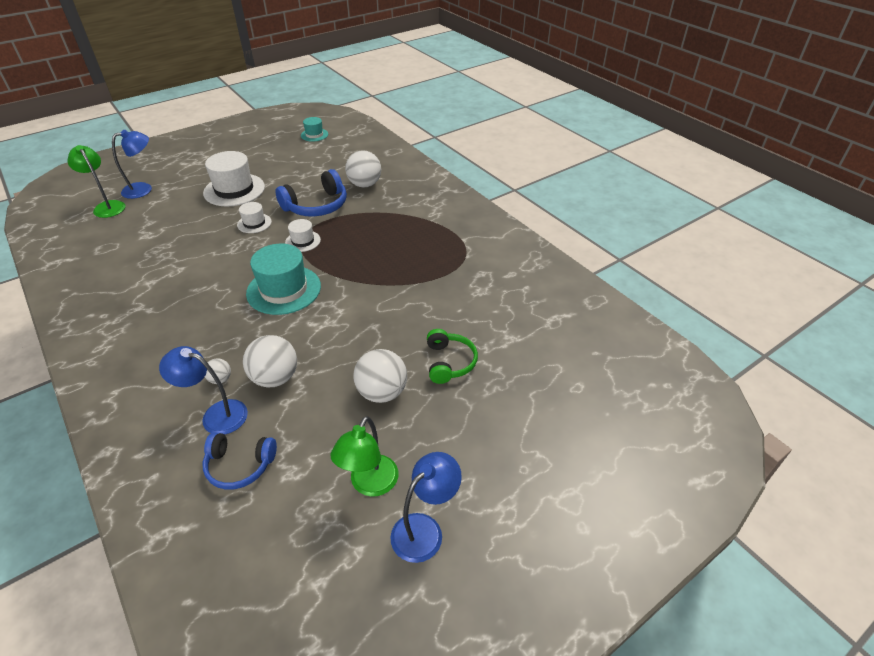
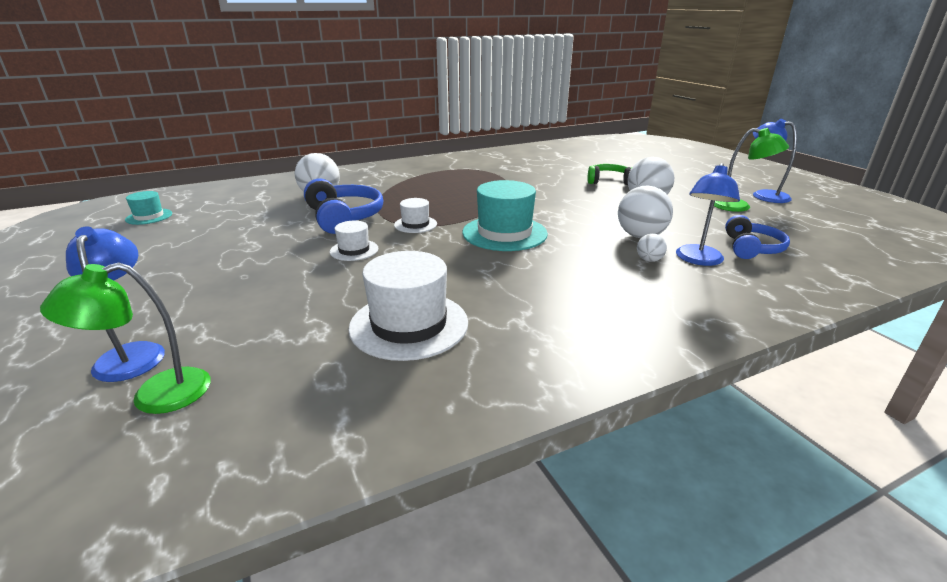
camera: 80 degrees left, 15 degrees down
(234, 190) = (245, 266): white hat -> white hat (409, 325)

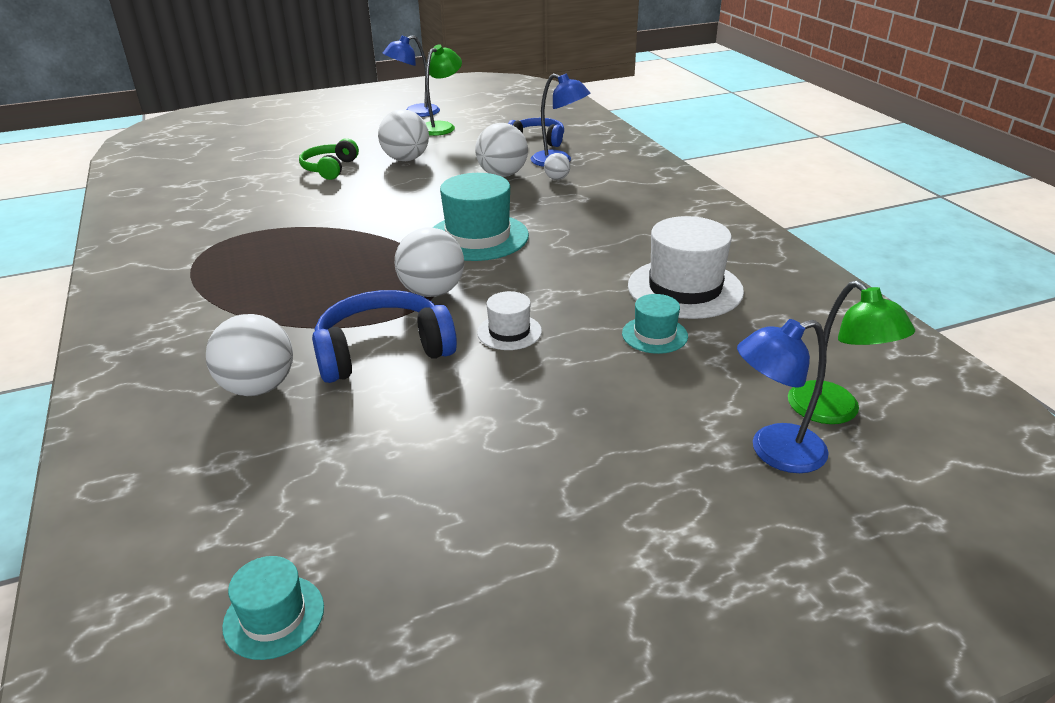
camera: 85 degrees left, 5 degrees up
(329, 306) = (654, 335): none -> turquoise hat
(415, 224) = (432, 292): white hat -> white ball

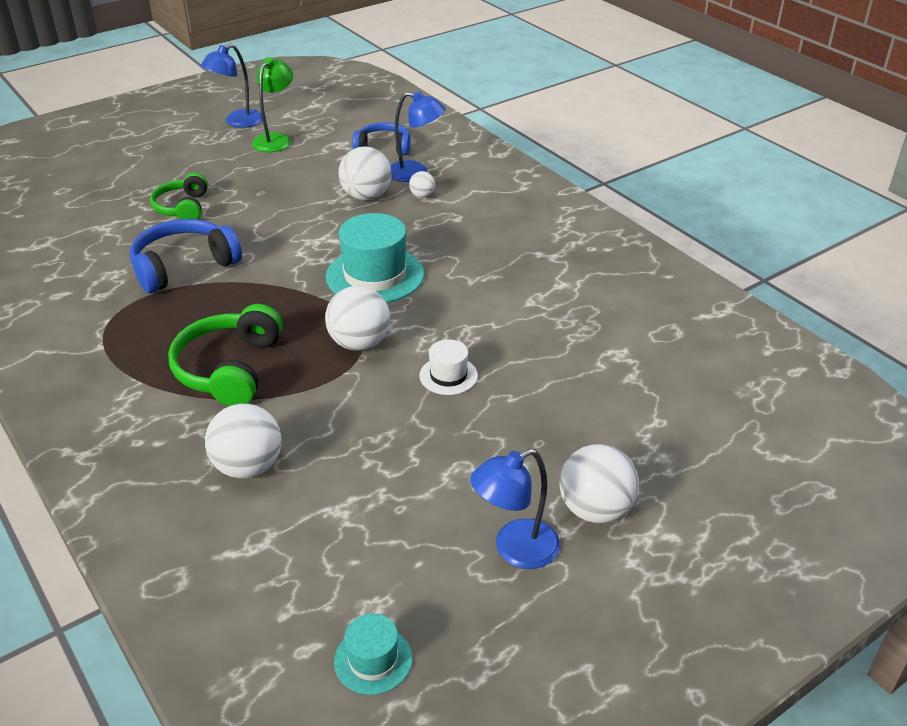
camera: 15 degrees left, 5 degrees up
(293, 298) = (229, 369): none -> green headphones
(383, 351) = (343, 412): blue headphones -> blue headphones (183, 266)
(406, 159) = (258, 187): white ball -> white ball (595, 509)
(654, 335) = (574, 360): turquoise hat -> none
(685, 288) = (584, 308): white hat -> none
(774, 452) = (701, 454): blue lamp -> blue lamp (515, 550)
(834, 412) = (736, 411): green lamp -> none

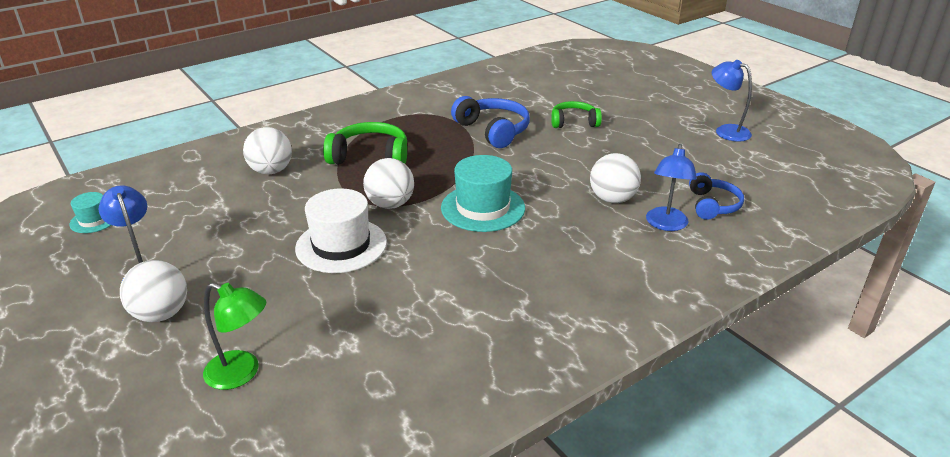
camera: 90 degrees right, 5 degrees down
(275, 139) = (702, 150): green lamp -> green lamp (241, 373)
(422, 195) = (622, 229): white ball -> none
(448, 375) = (341, 245): white hat -> white hat, size x1.91

